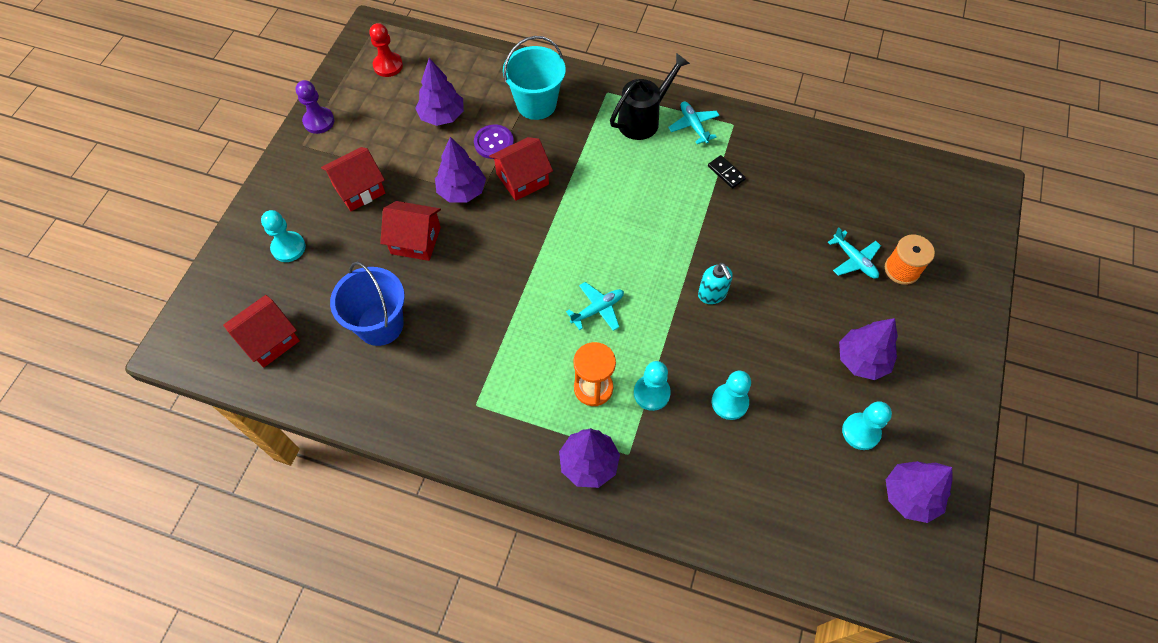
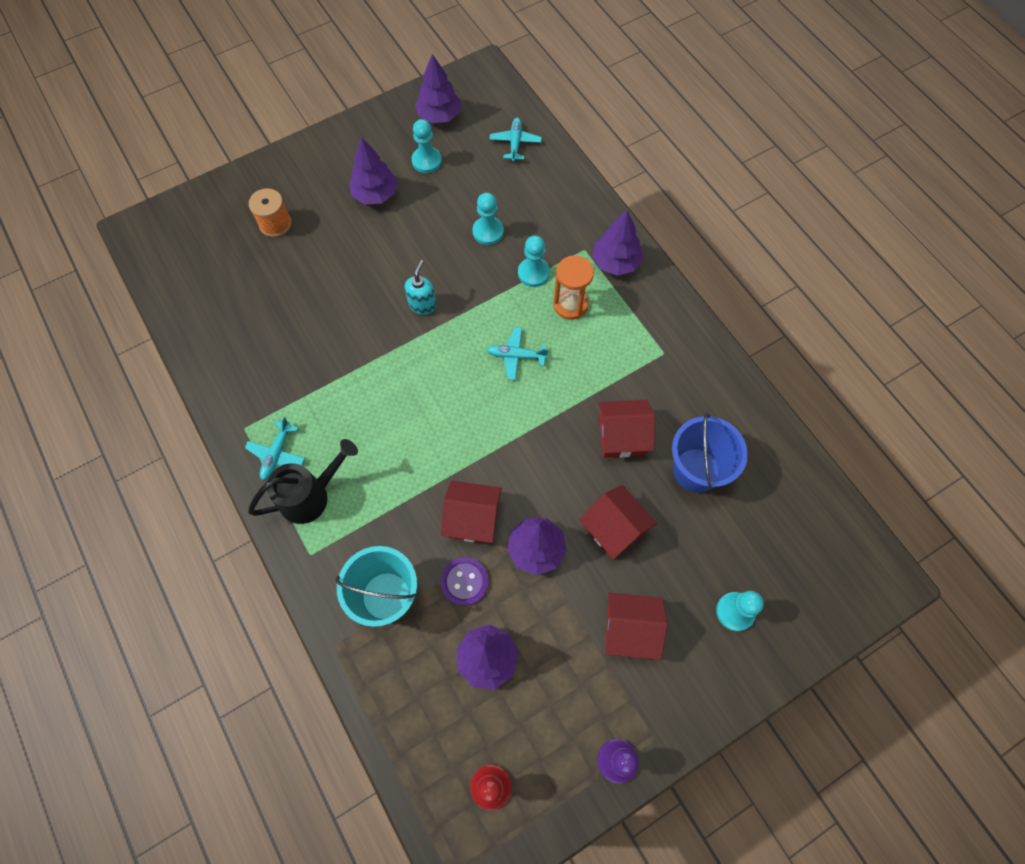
camera: 140 degrees left, 5 degrees up
(270, 340) = (798, 525): red house -> red house (622, 436)
(643, 119) = (311, 496): black watering can -> black watering can turned 150 degrees clockwise
(726, 173) = (303, 389): black domino -> none
(854, 260) = (297, 253): turquoise plane -> turquoise plane (515, 143)

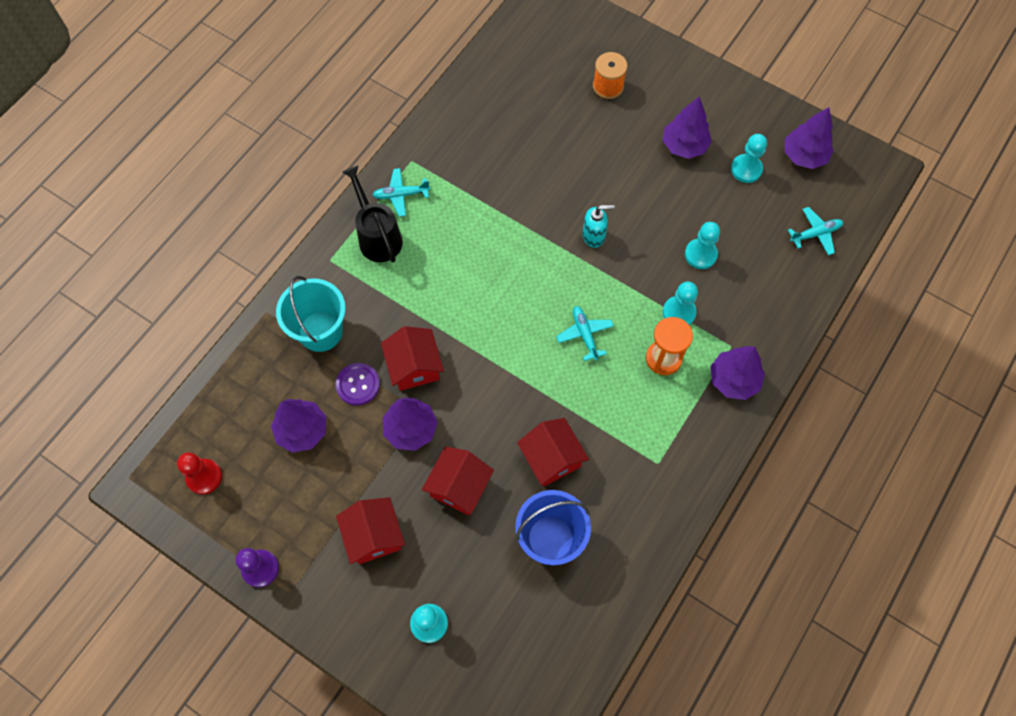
camera: 65 degrees right, 0 degrees up
(311, 496) = (378, 236): black watering can -> black watering can turned 150 degrees counterclockwise

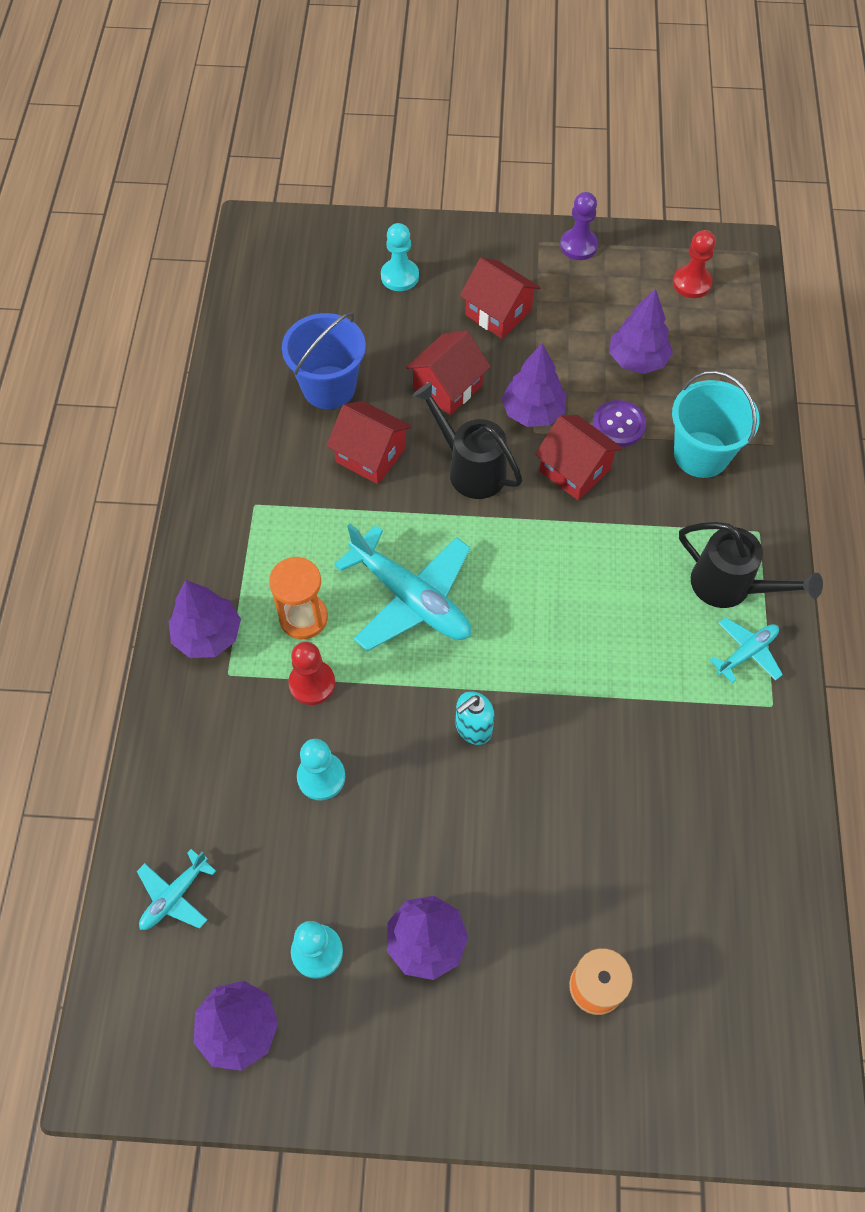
camera: 150 degrees right, 5 degrees down
(459, 487) = (447, 387): red house -> red house turned 45 degrees clockwise
(486, 407) = (470, 469): none -> black watering can
(584, 334) = (411, 598): turquoise plane -> turquoise plane, size x1.95
(679, 312) = (312, 683): turquoise pawn -> red pawn

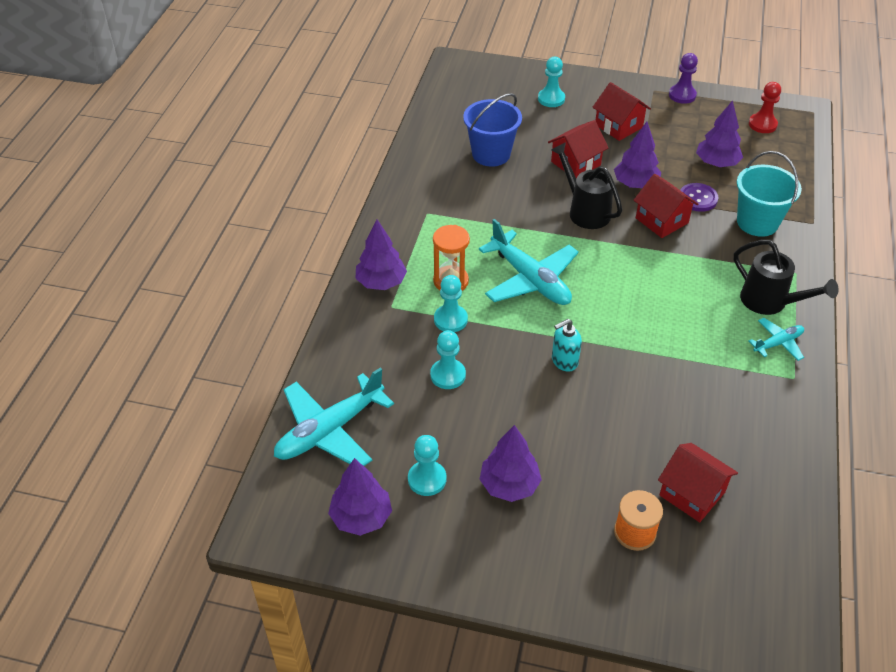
camera: 10 degrees right, 15 degrees down
(174, 896) = (329, 431): turquoise plane -> turquoise plane, size x1.95
(312, 683) = (450, 320): red pawn -> turquoise pawn
(370, 455) = (514, 195): red house -> red house (692, 493)

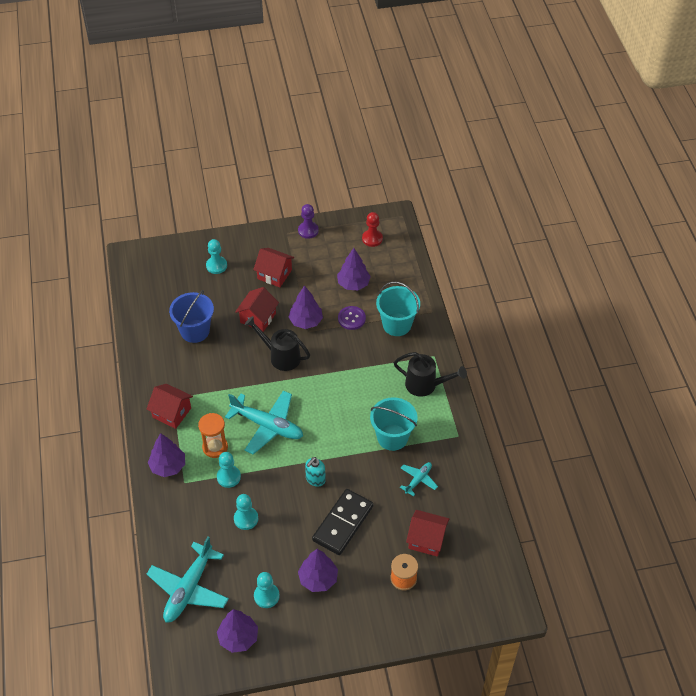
camera: 25 degrees left, 5 degrees up
(577, 428) = (343, 523): none -> black domino
(662, 220) = (335, 345): red house -> red house (172, 413)
(695, 348) = (392, 437): none -> turquoise bucket
(778, 343) = (440, 414): turquoise plane -> turquoise plane (418, 480)

